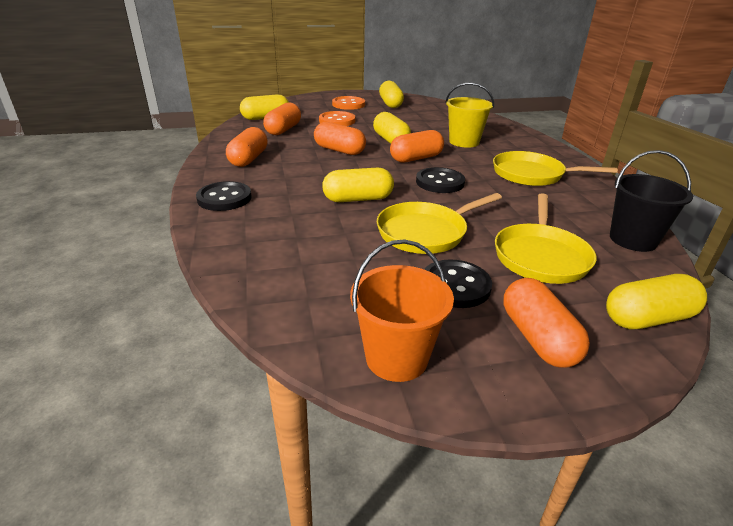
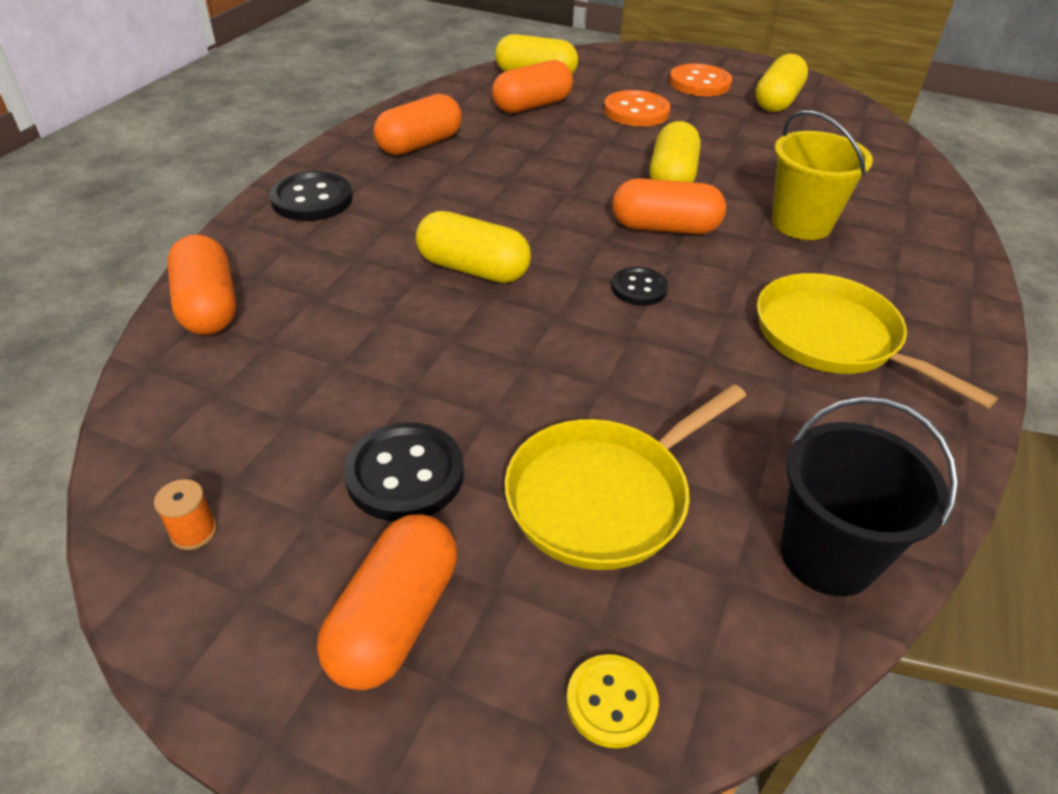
camera: 35 degrees right, 10 degrees up
(339, 150) = (563, 171): orange capsule -> orange capsule (208, 306)
(396, 358) = (193, 532): orange bucket -> orange spool
(425, 232) = (489, 368): yellow pan -> none
(440, 182) = (639, 288): black button -> black button, size x0.62
(648, 318) = (611, 702): yellow capsule -> yellow button

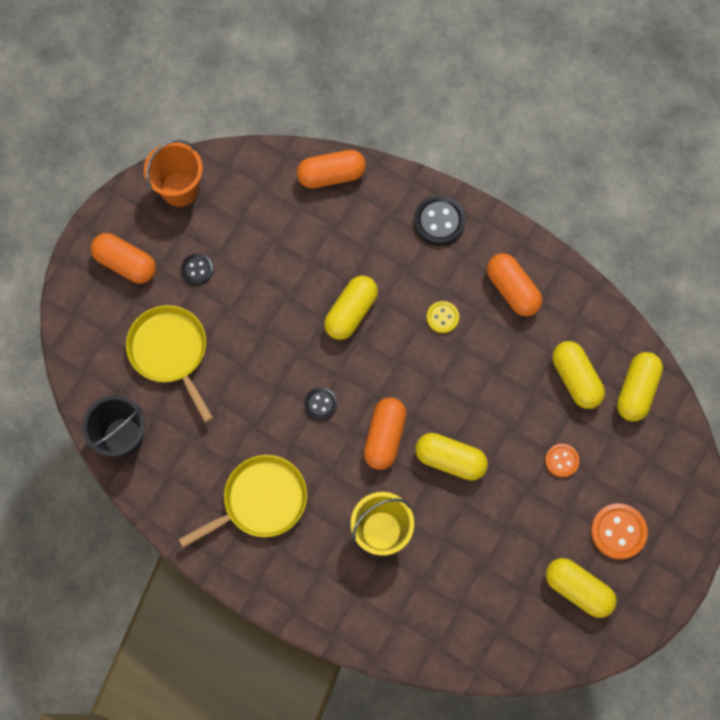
camera: 100 degrees right, 30 degrees up
(193, 532) = (180, 189): orange spool -> orange bucket
(405, 474) = (197, 269): black button -> black button, size x0.62
(532, 106) = (575, 379): orange capsule -> yellow capsule
(611, 702) = (79, 335): yellow button -> yellow button (442, 317)
(636, 111) = (561, 460): orange button -> orange button, size x0.62

